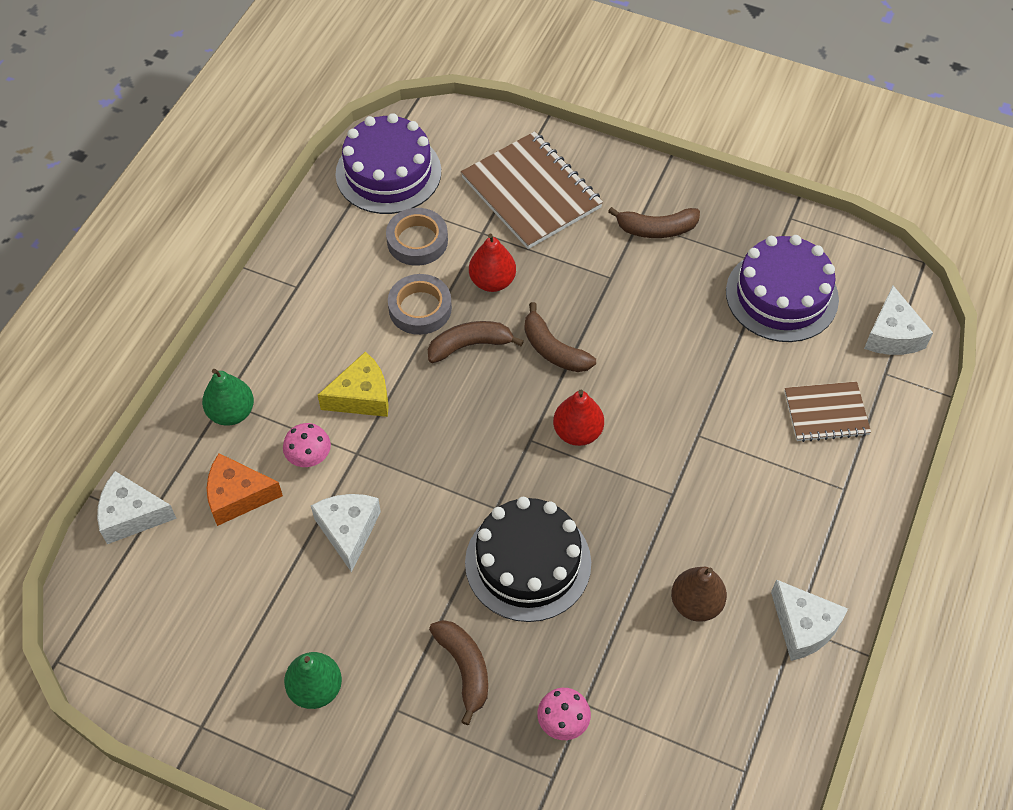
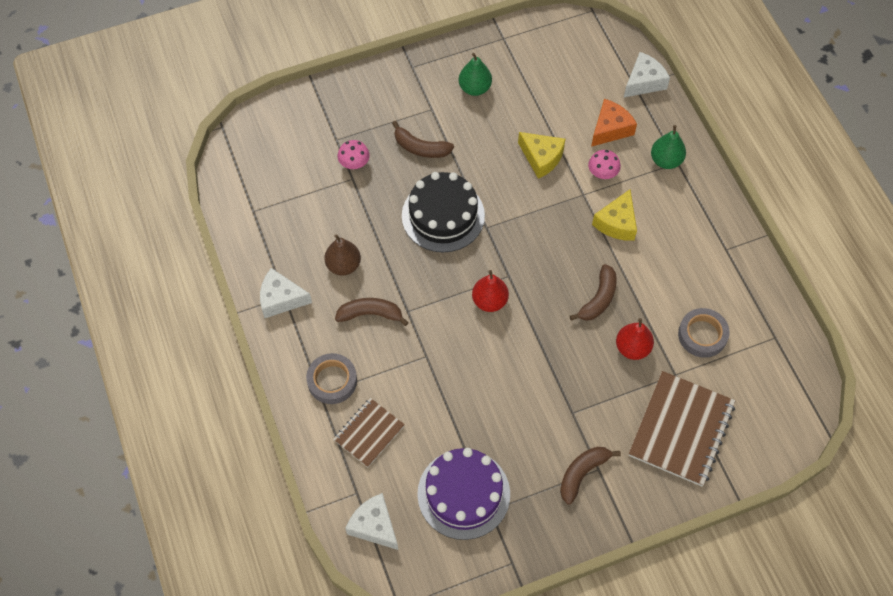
camera: 135 degrees right, 5 degrees up
(348, 531) = (541, 158): white cheese -> yellow cheese
(388, 172) = (775, 364): purple cake -> none
(420, 308) = (649, 296): grey tape -> grey tape (332, 381)
(531, 192) = (681, 429): brown notebook -> brown notebook turned 75 degrees counterclockwise
(553, 350) = (553, 336): brown banana -> brown banana (370, 314)

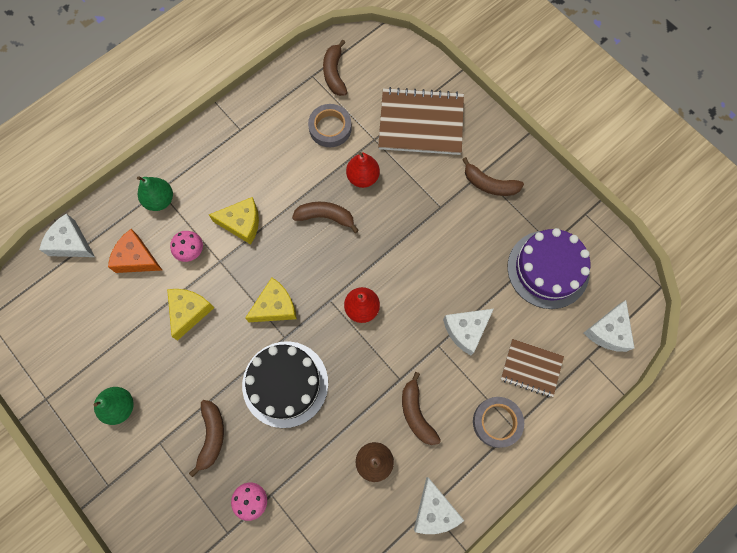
camera: 110 degrees left, 10 degrees up
(431, 387) = (466, 330): none -> white cheese
(520, 228) = (275, 306): none -> yellow cheese
(772, 361) = (334, 73): none -> brown banana

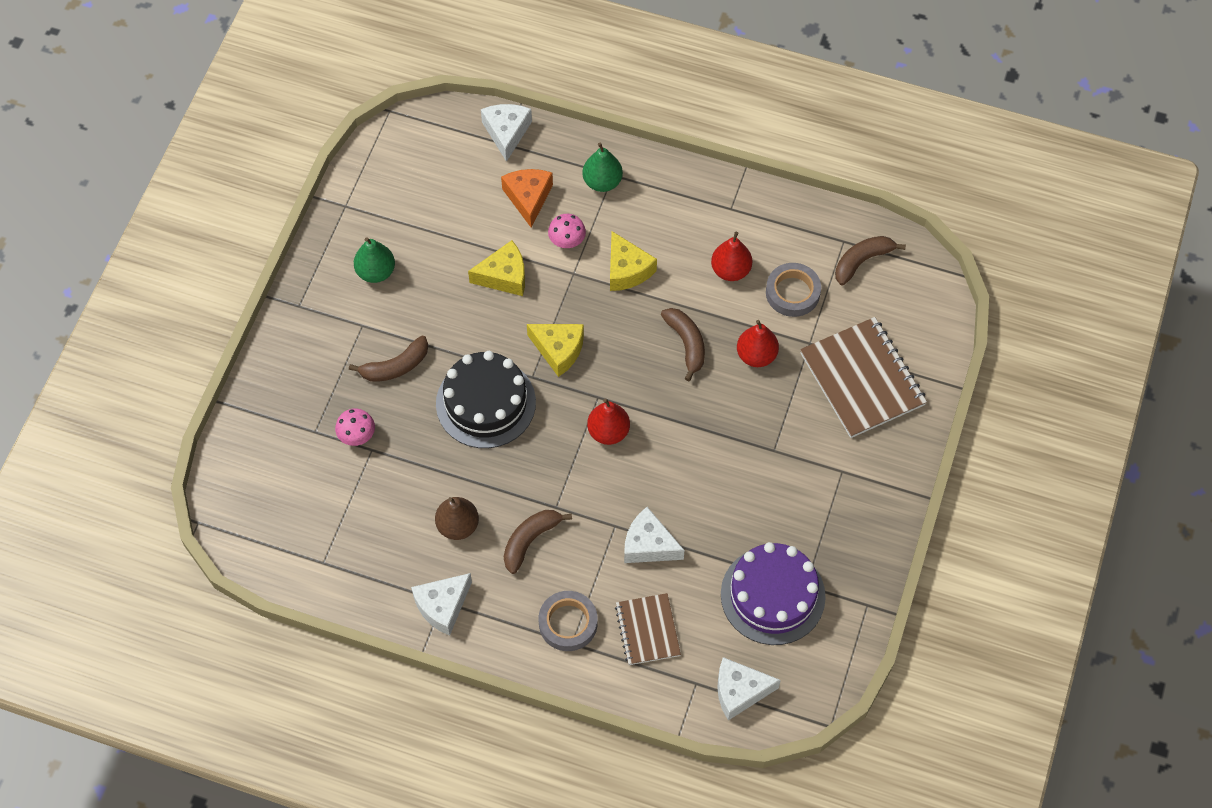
camera: 60 degrees right, 10 degrees down
(287, 156) = (730, 270): none -> red pear
(489, 184) = (835, 486): brown banana -> none

